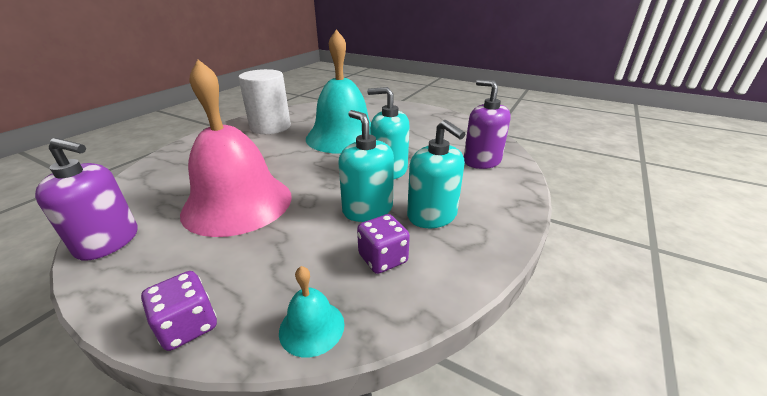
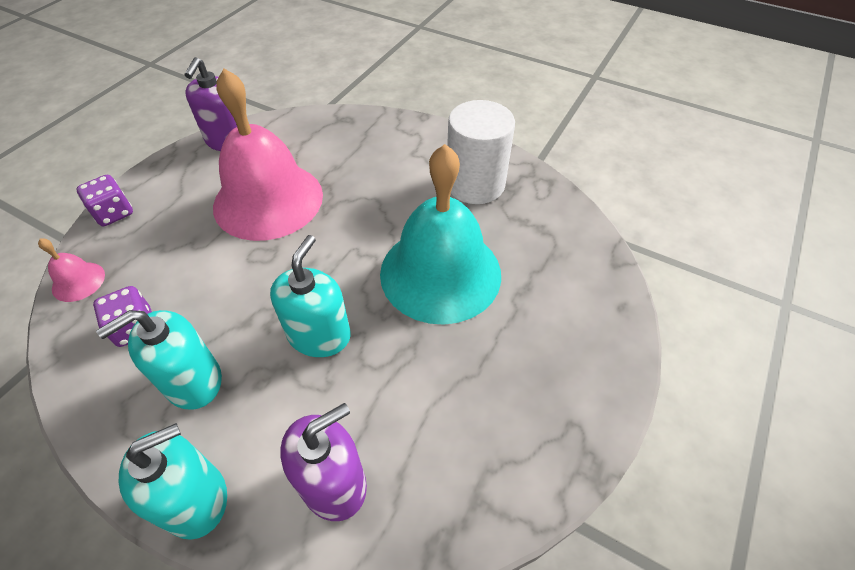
camera: 90 degrees right, 20 degrees up
(312, 327) = (78, 281): turquoise bell -> pink bell
(367, 209) = (226, 312): turquoise soap dispenser -> turquoise soap dispenser (196, 499)

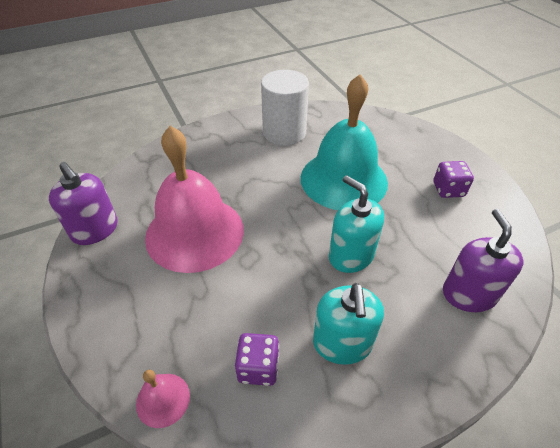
camera: 55 degrees left, 5 degrees down
(114, 213) = (97, 344): purple dice -> purple dice (448, 190)
(196, 499) = (445, 375): turquoise soap dispenser -> none

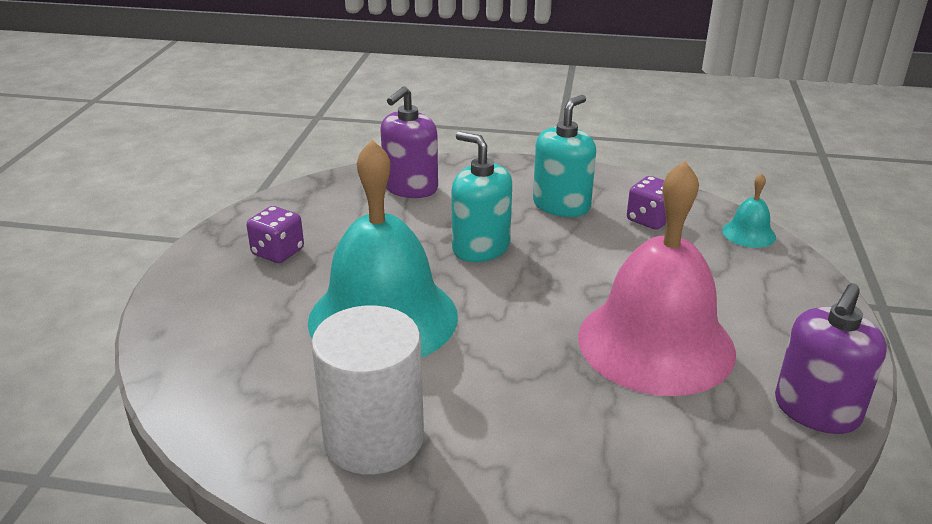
camera: 145 degrees left, 15 degrees down
(95, 230) = (816, 410): purple soap dispenser -> purple soap dispenser turned 135 degrees counterclockwise
(163, 399) = (748, 233): pink bell -> turquoise bell
(351, 256) = (481, 247): turquoise soap dispenser -> turquoise soap dispenser turned 135 degrees clockwise

